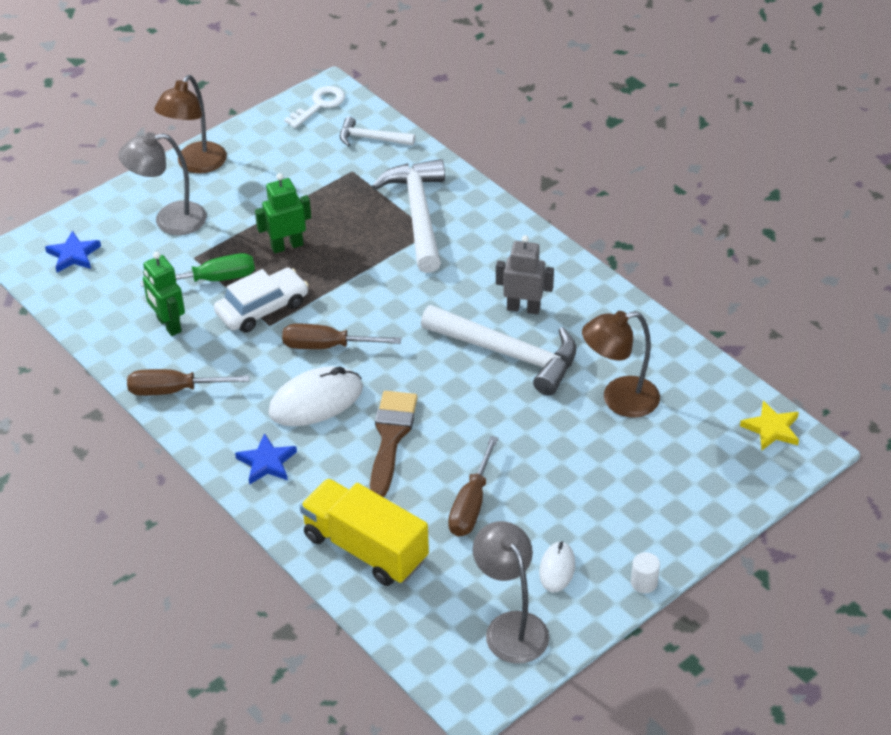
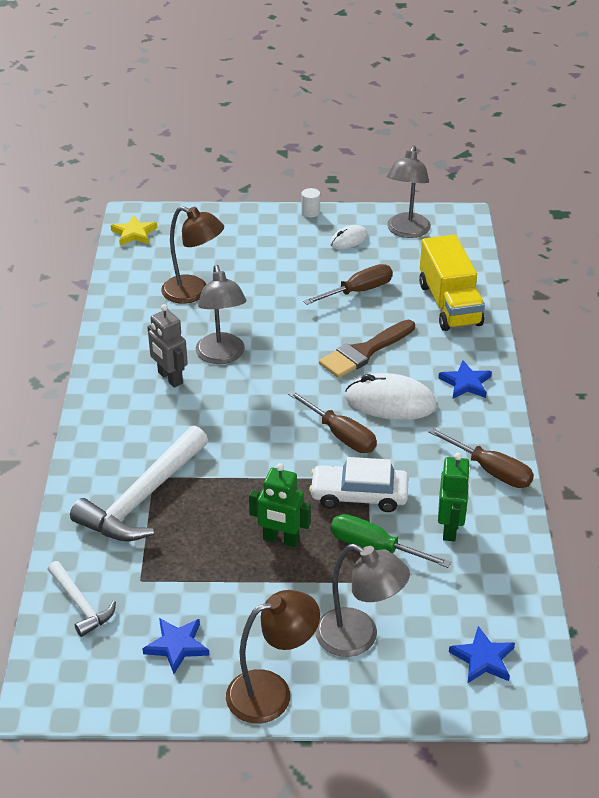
camera: 140 degrees left, 5 degrees down
(282, 153) = (177, 646): none -> blue star
(319, 105) = (75, 684): white key -> none
(508, 354) = (222, 356): white hammer -> grey lamp

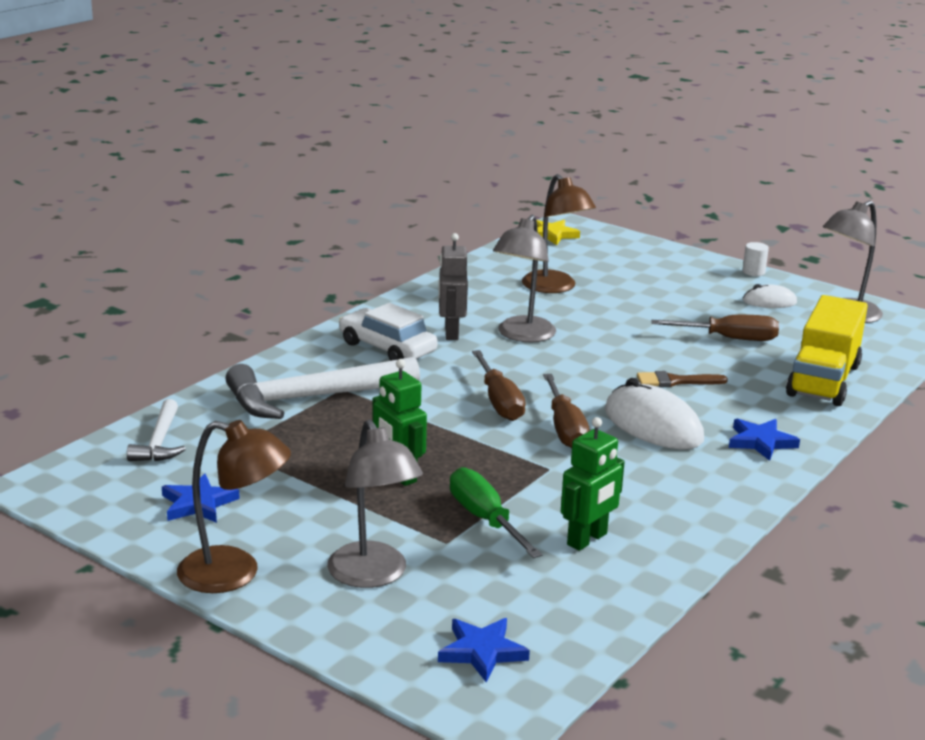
camera: 35 degrees right, 15 degrees down
(359, 495) = (523, 477): white car -> white car (387, 347)
(364, 352) = (675, 381): brown brush -> brown brush, size x0.62
(490, 470) = (697, 516): brown screwdriver -> brown screwdriver (499, 401)

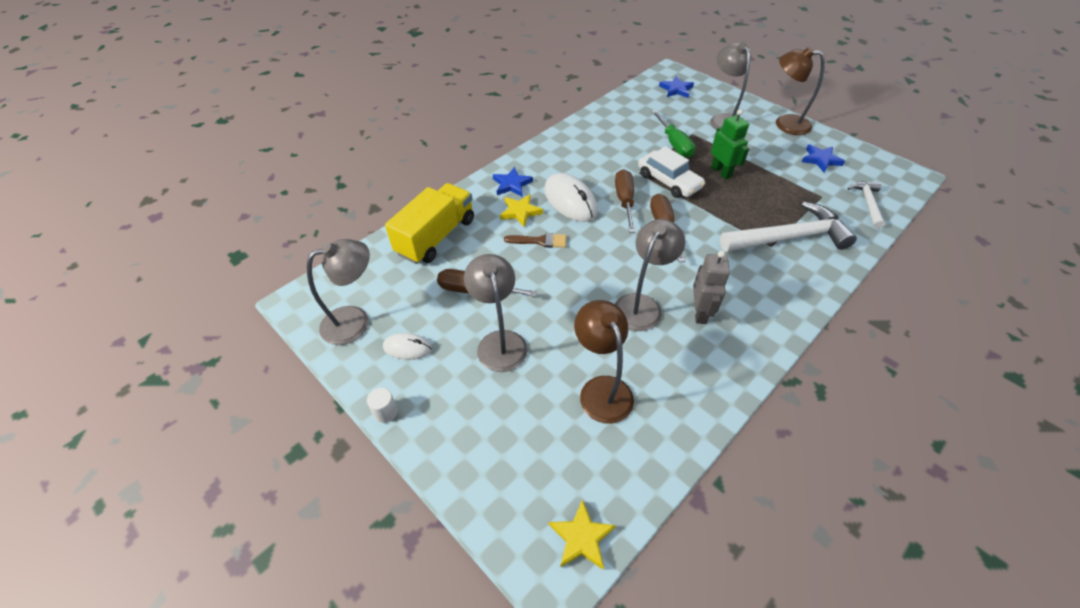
camera: 170 degrees left, 25 degrees up
(387, 347) = (749, 294): white car -> white car (668, 181)
(587, 539) = (626, 131): green robot -> none
(674, 308) = (499, 342): none -> grey lamp
(723, 410) = (520, 212): none -> yellow star

